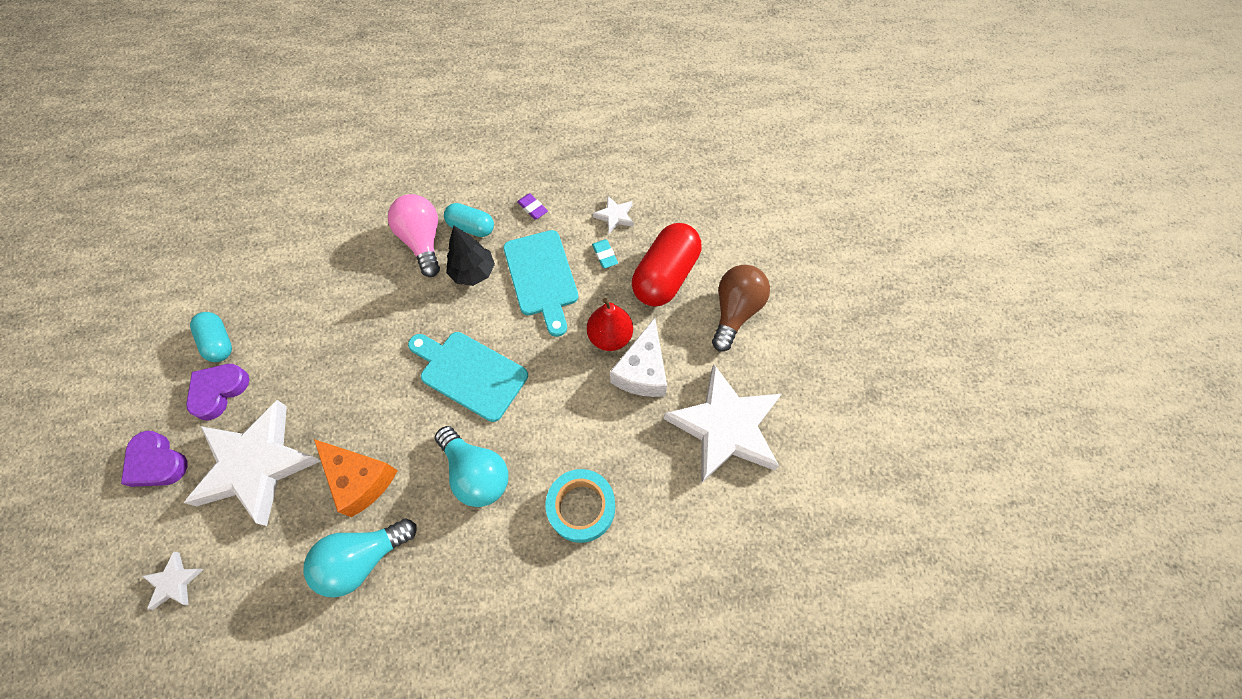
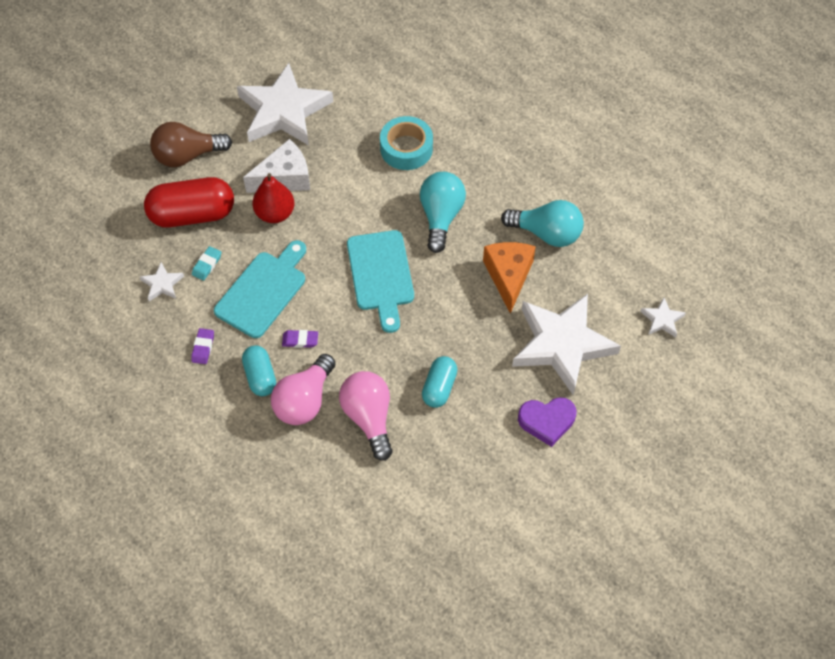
camera: 130 degrees left, 5 degrees down
(157, 462) = (623, 407): purple heart -> none
(219, 342) = (518, 462): turquoise capsule -> turquoise capsule (439, 387)
(364, 271) = (369, 417): none -> pink light bulb
(473, 272) = (300, 340): black tree -> purple eraser

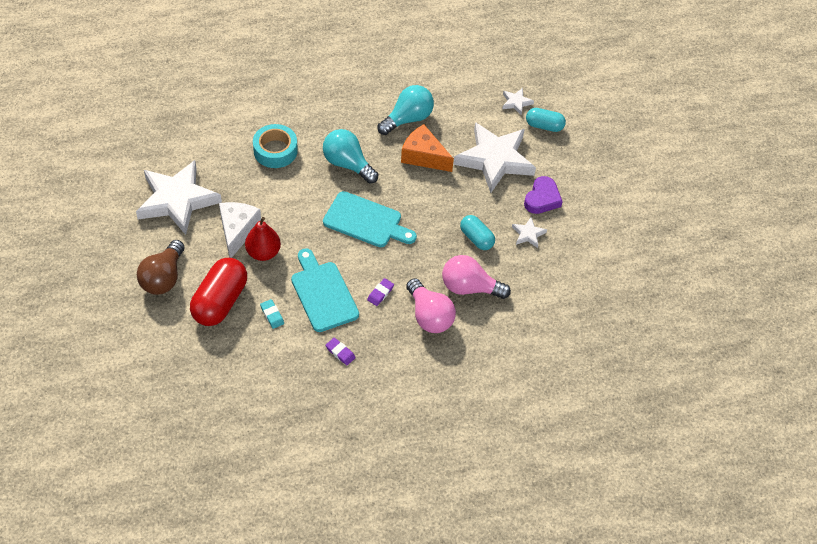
camera: 60 degrees left, 5 degrees down
(162, 284) = (265, 350): white star -> white star (528, 234)
(260, 376) = (391, 331): turquoise capsule -> turquoise capsule (544, 126)

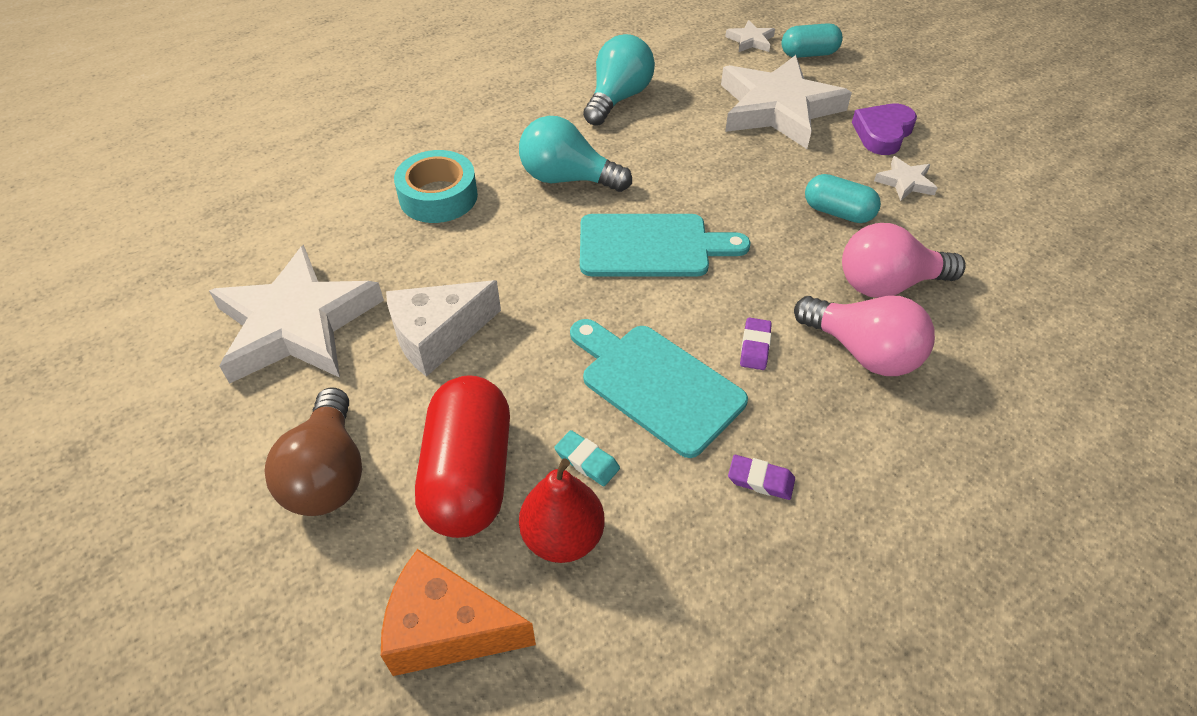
camera: 20 degrees left, 5 degrees down
(237, 231) = (438, 336): white cheese -> white cheese turned 105 degrees counterclockwise
(263, 252) = (505, 355): red pear -> red pear (563, 537)
(423, 156) = (675, 134): orange cheese -> orange cheese (447, 629)
(542, 198) = (882, 133): purple heart -> purple heart turned 150 degrees counterclockwise

